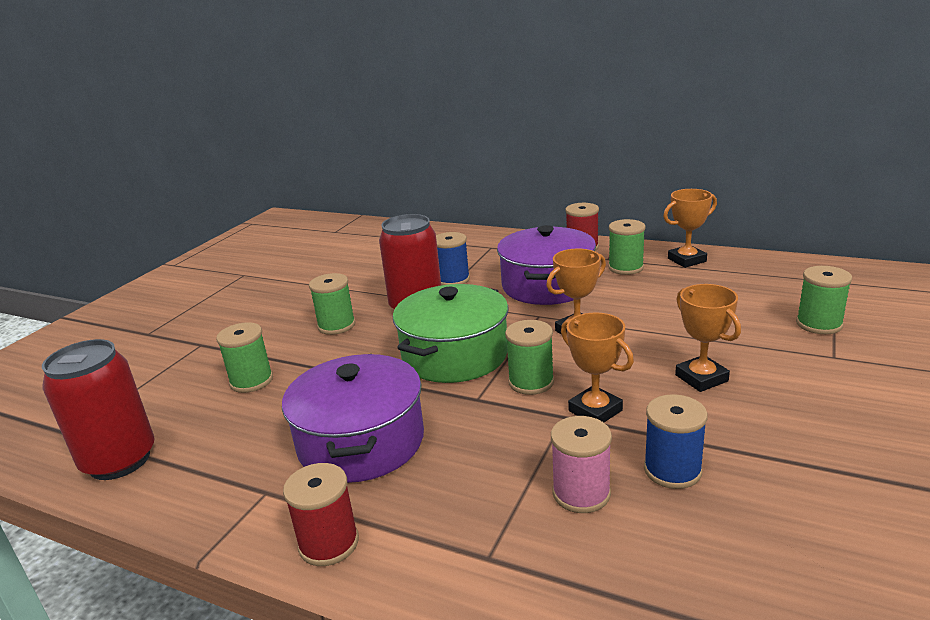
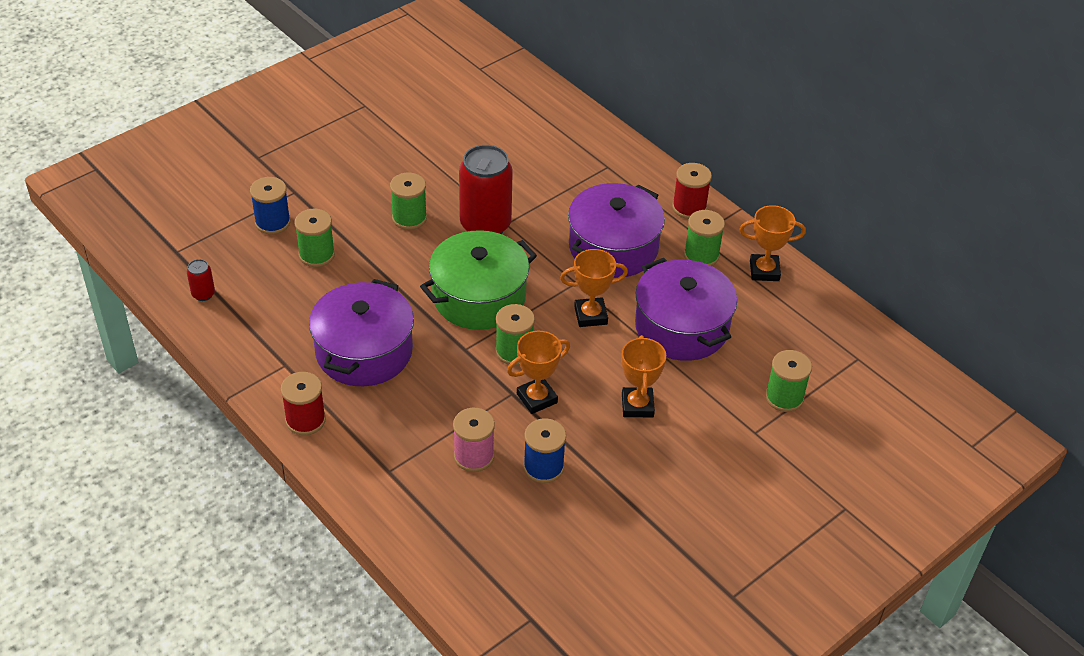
camera: 20 degrees right, 20 degrees up
(119, 460) = (203, 294): red can -> red can, size x0.44
(453, 279) = (540, 200): blue spool -> blue spool (272, 222)
(595, 411) = (537, 398): orange trophy -> orange trophy turned 75 degrees clockwise
(667, 311) = (681, 327): none -> purple pot

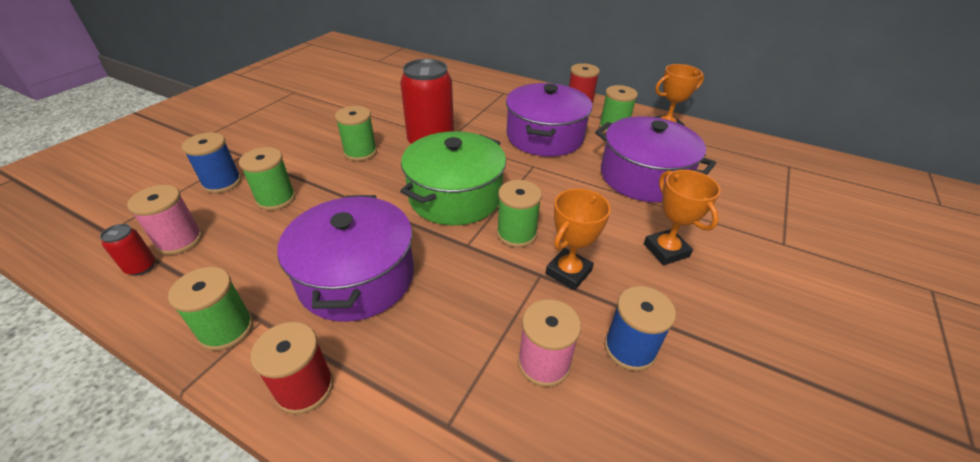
camera: 20 degrees left, 5 degrees down
(232, 277) = (179, 240): none -> pink spool
(590, 315) = (564, 186): orange trophy -> none
(784, 397) = (773, 208): green spool -> green spool (226, 329)

